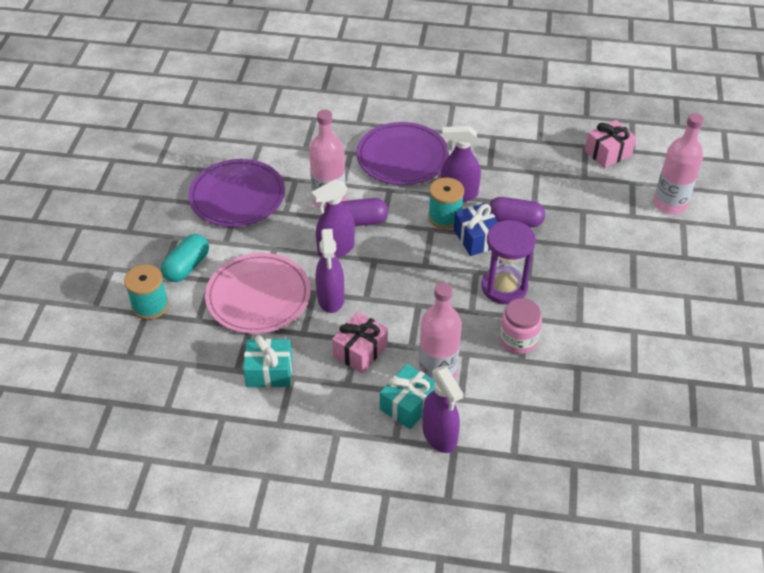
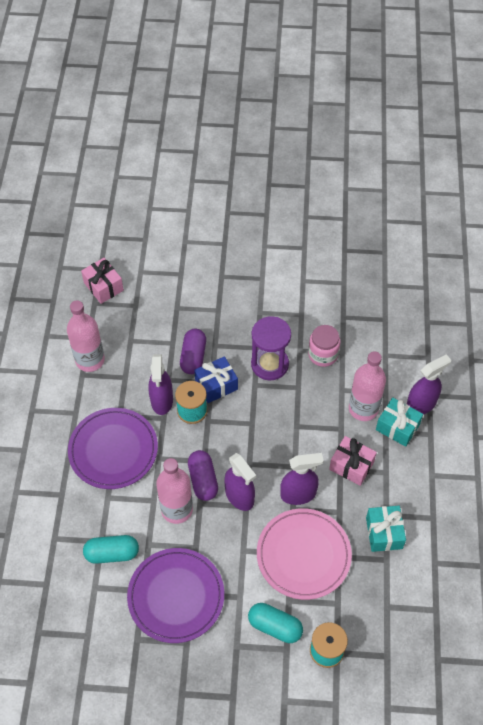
camera: 95 degrees left, 10 degrees up
(291, 155) = (112, 553): none -> turquoise capsule
(669, 204) = (165, 248): pink bottle -> pink bottle (90, 360)

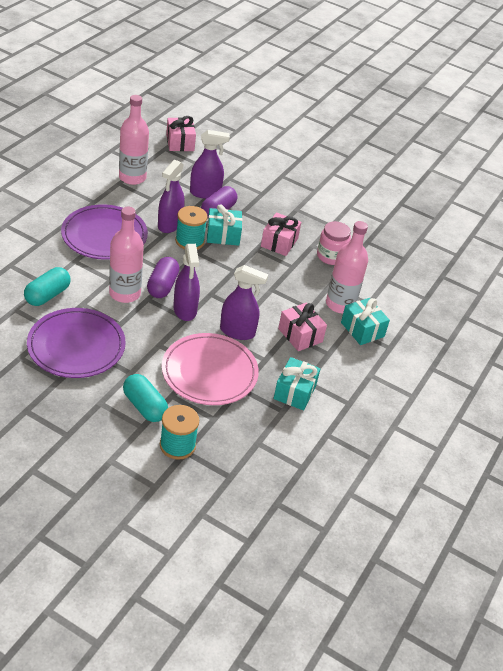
camera: 20 degrees right, 15 degrees down
(112, 553) = (47, 295): turquoise capsule -> turquoise capsule turned 75 degrees counterclockwise
(216, 385) = (223, 235): blue gift -> turquoise gift
(269, 364) = (279, 242): purple hourglass -> pink gift
(421, 404) = (396, 325): purple spray bottle -> purple spray bottle (205, 193)

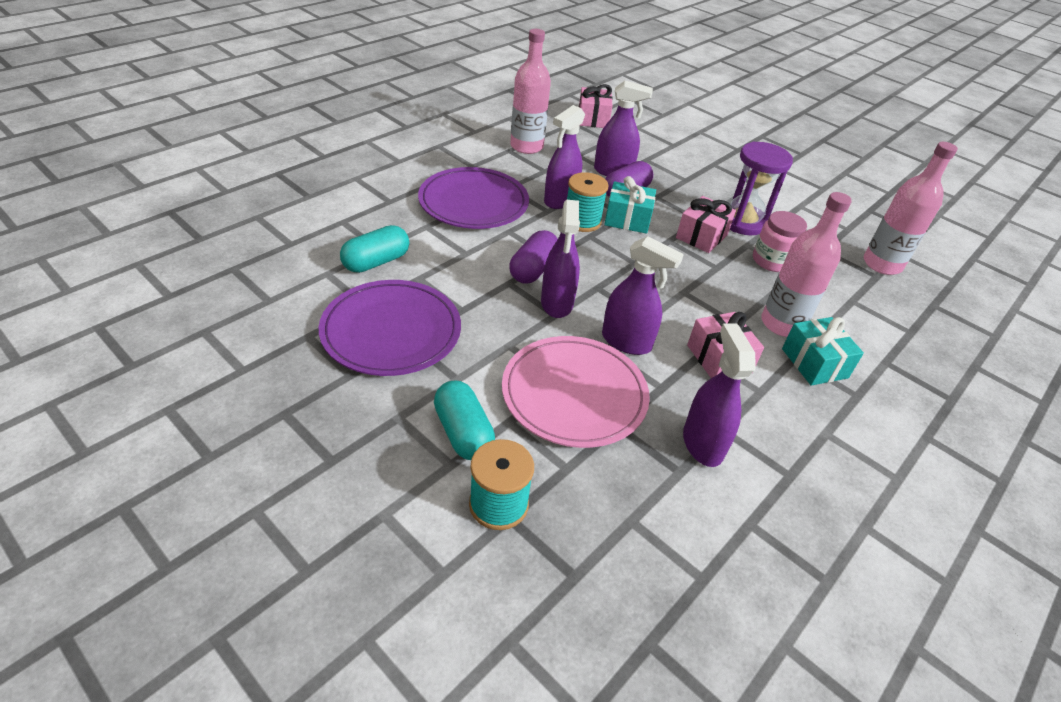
camera: 15 degrees right, 0 degrees up
(125, 293) = (479, 272): pink bottle -> pink bottle (882, 264)
(295, 392) = (702, 443): turquoise gift -> purple spray bottle
(308, 226) = (742, 222): none -> purple hourglass

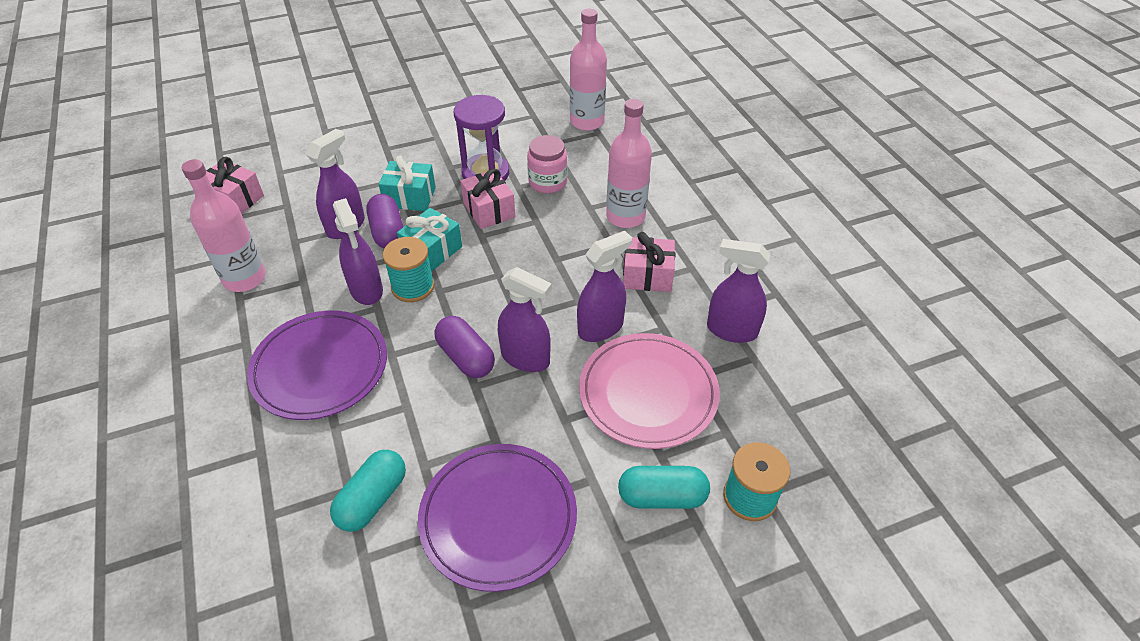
camera: 60 degrees left, 5 degrees up
(376, 262) = (373, 499): turquoise capsule -> turquoise capsule turned 45 degrees clockwise
(814, 363) = (676, 221): turquoise gift -> turquoise gift (410, 197)

